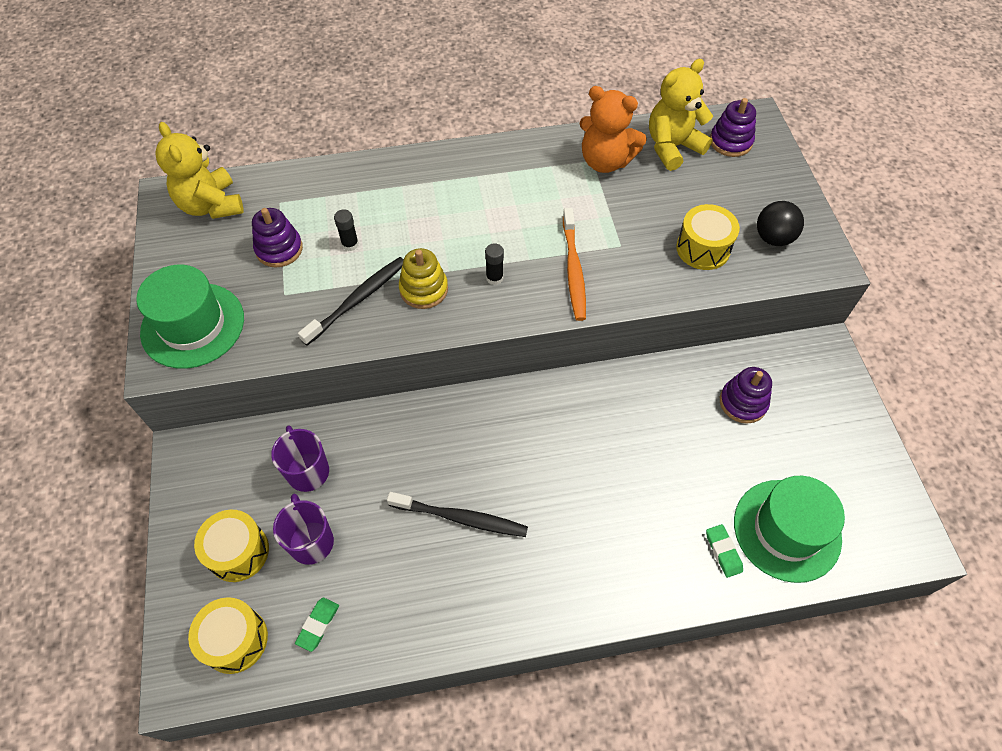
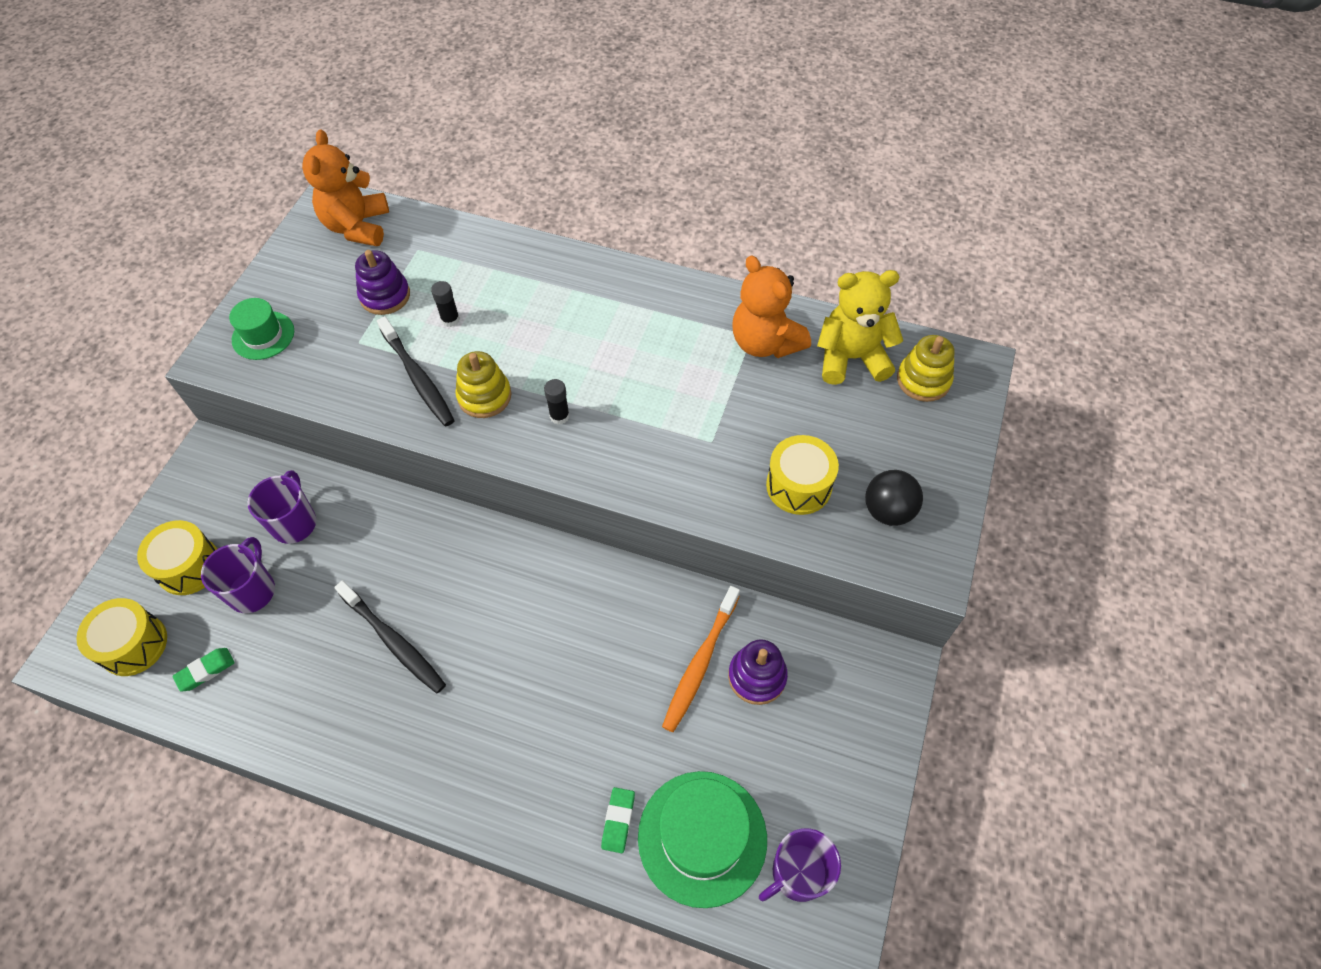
camera: 30 degrees right, 0 degrees up
(193, 325) = (263, 335): green hat -> green hat, size x0.58
(211, 205) = (357, 227): yellow teddy bear -> orange teddy bear
(358, 300) = (418, 378): black toothbrush -> black toothbrush turned 75 degrees clockwise
(573, 270) = (643, 445): orange toothbrush -> orange toothbrush (700, 663)
(730, 142) = (923, 380): purple stacking toy -> yellow stacking toy
(863, 517) = (797, 873): none -> purple mug

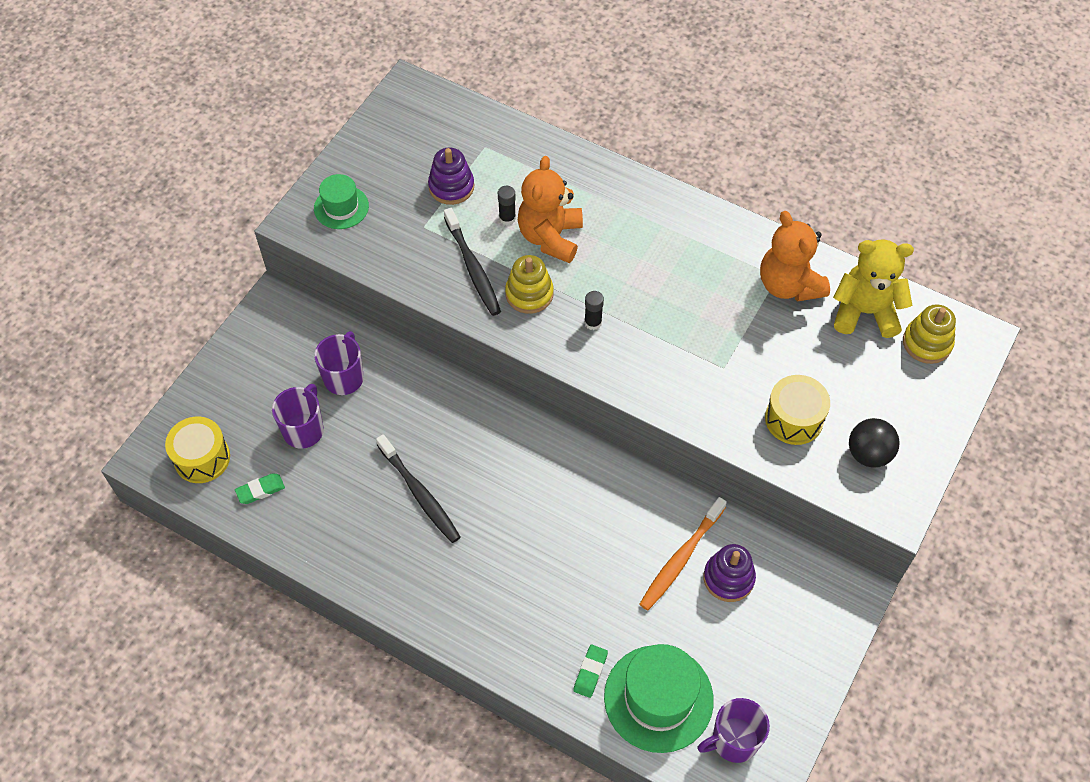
camera: 10 degrees right, 0 degrees up
(189, 566) = (251, 400): yellow drum -> none
(357, 227) = (433, 116): orange teddy bear -> orange teddy bear (550, 237)

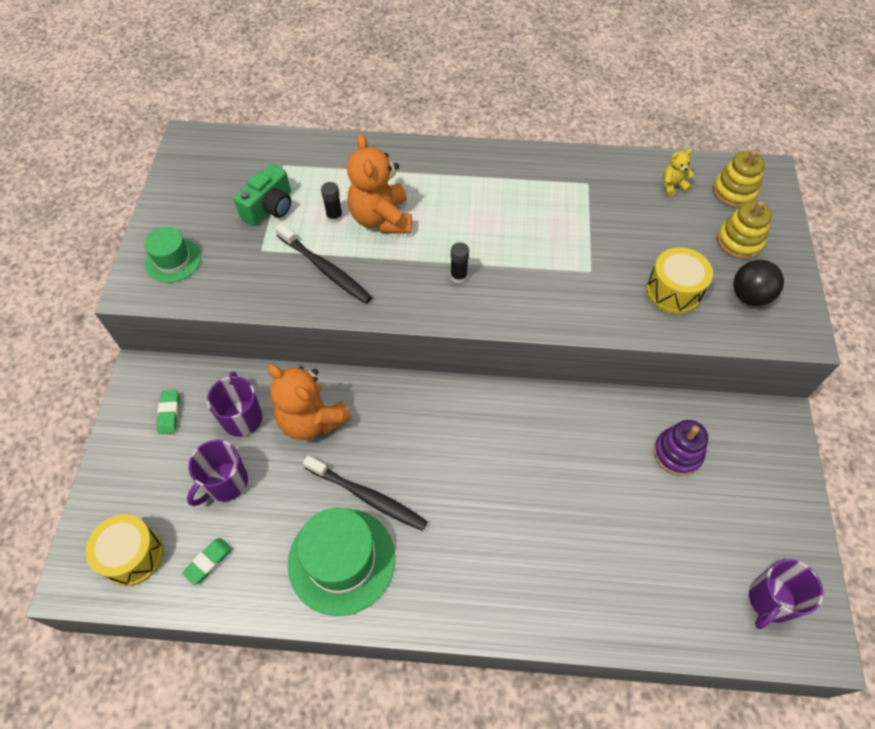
camera: 25 degrees left, 0 degrees up
(304, 430) = (226, 483): purple mug -> purple mug turned 135 degrees counterclockwise
(451, 187) = (269, 208): purple stacking toy -> green camera
(529, 294) = (389, 273): yellow stacking toy -> yellow stacking toy (739, 241)
(590, 672) = (612, 596): green eraser -> green eraser (169, 413)
(658, 698) = (685, 592): green hat -> green hat (341, 560)
(680, 559) = (628, 454): orange toothbrush -> none
(788, 285) = (601, 186): orange teddy bear -> orange teddy bear (312, 420)
(865, 312) = (672, 185): yellow teddy bear -> yellow teddy bear, size x0.46

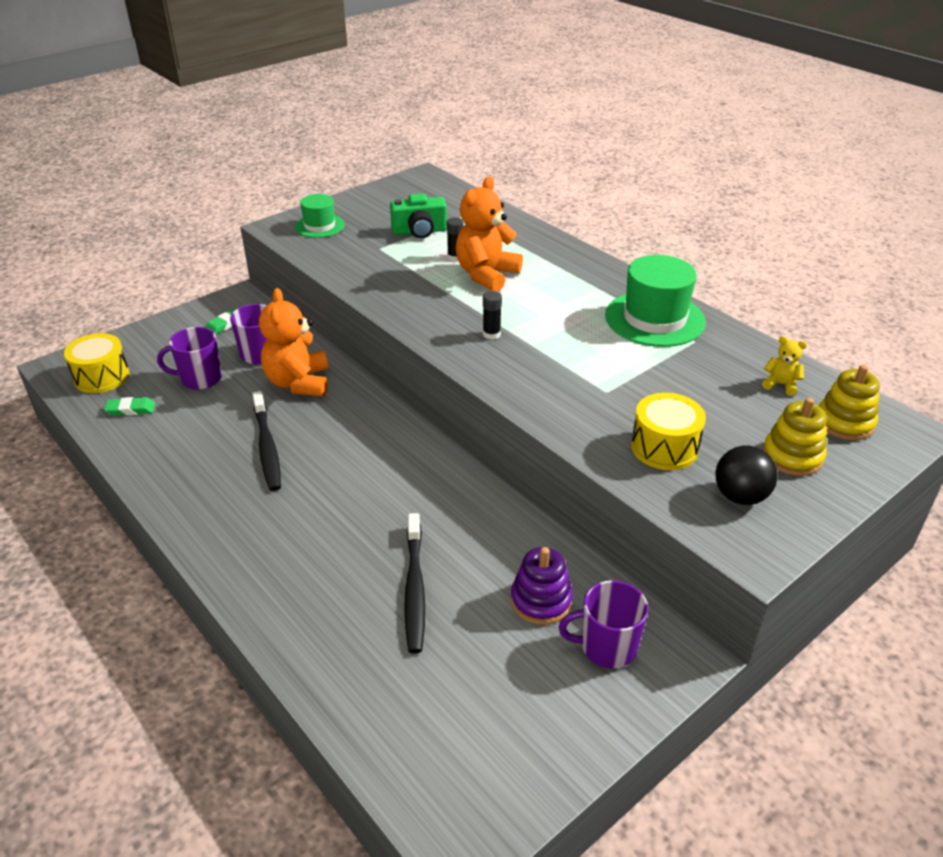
camera: 45 degrees right, 20 degrees down
(325, 269) = (404, 279): black toothbrush -> black toothbrush (414, 589)
(341, 560) = (199, 467): green hat -> green hat (654, 319)
(770, 600) = (466, 768): purple mug -> purple mug (607, 647)

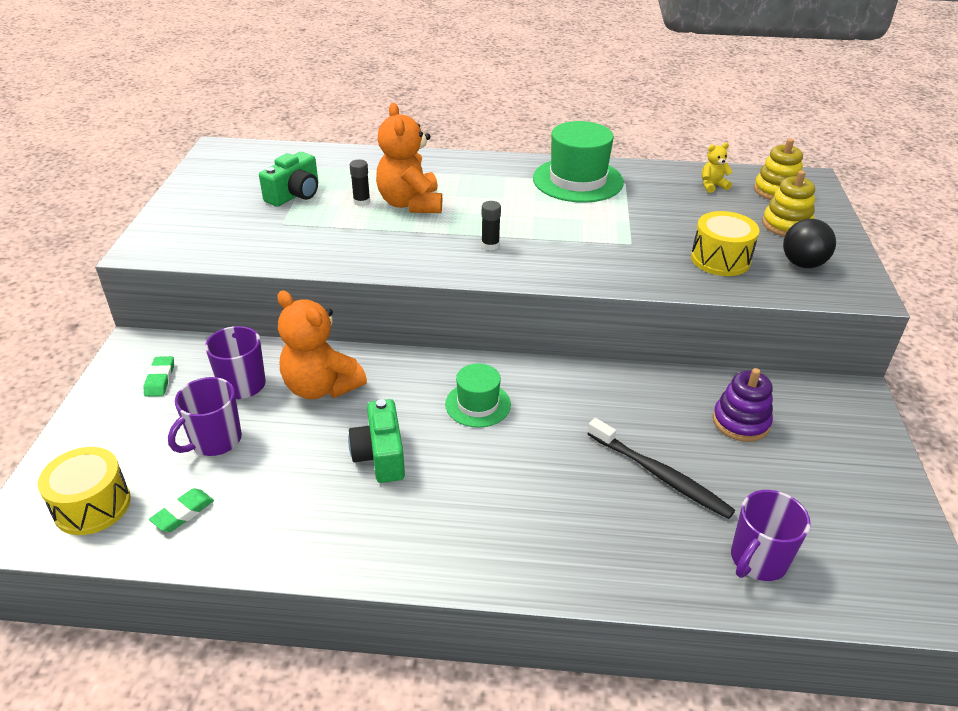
camera: 45 degrees left, 0 degrees up
(267, 447) = (380, 455): black toothbrush -> green camera
(319, 226) = (187, 230): green hat -> green hat (478, 404)
(607, 647) = (815, 422): purple mug -> purple mug (758, 560)

